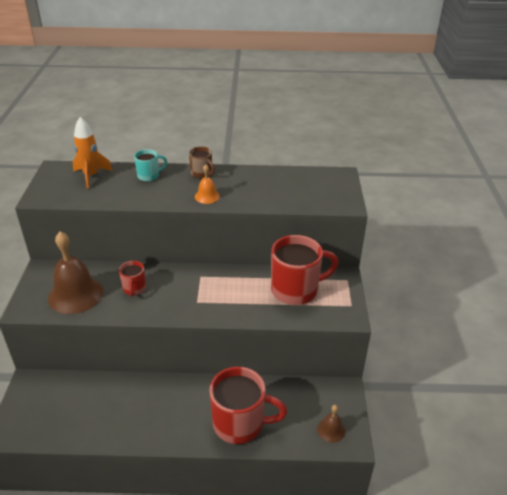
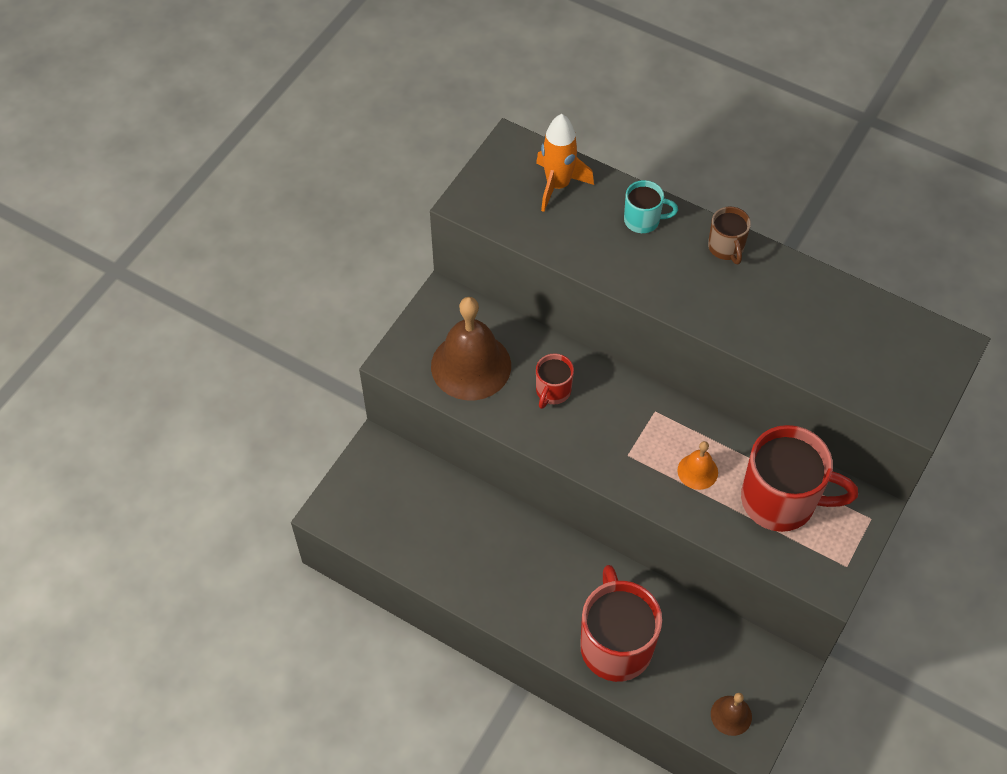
camera: 30 degrees right, 20 degrees up
(207, 196) = (708, 303): orange bell -> orange bell (697, 471)
(240, 423) = (615, 644): red mug -> red mug turned 135 degrees counterclockwise

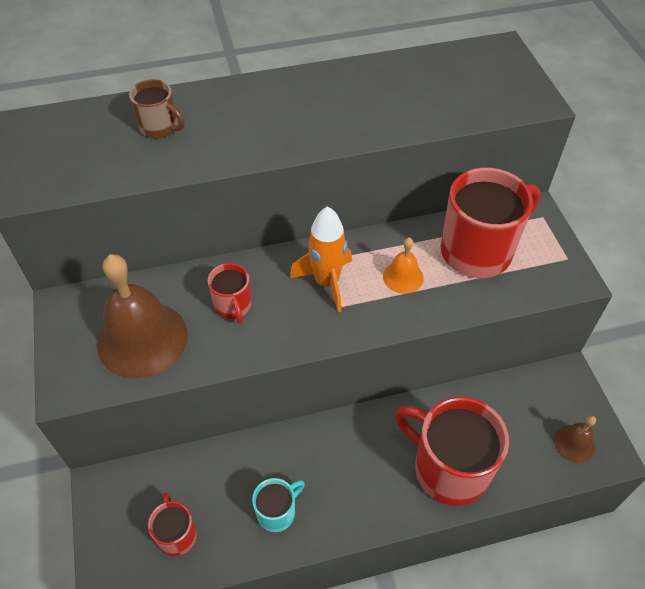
camera: 45 degrees left, 5 degrees down
(394, 521) = (177, 534): none -> red mug
(558, 185) = (99, 128): orange rocket -> orange rocket (326, 282)
(643, 220) = (199, 108): turquoise mug -> turquoise mug (277, 512)
(726, 248) = (284, 87): brown mug -> brown mug (160, 128)

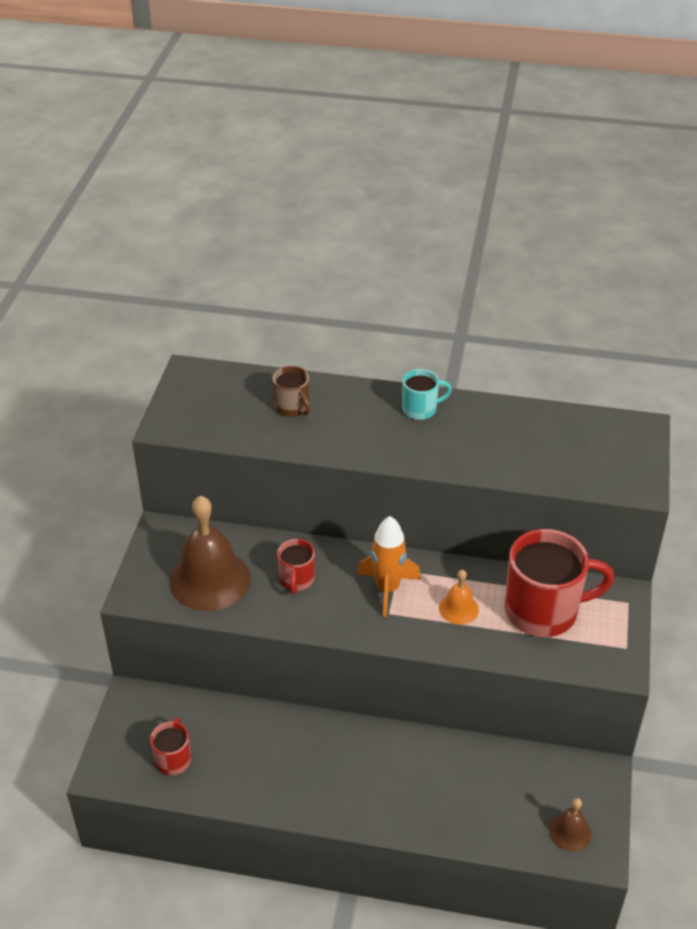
camera: 25 degrees right, 10 degrees down
(277, 512) = (264, 776): turquoise mug -> turquoise mug (420, 409)
(448, 468) = (435, 804): red mug -> none

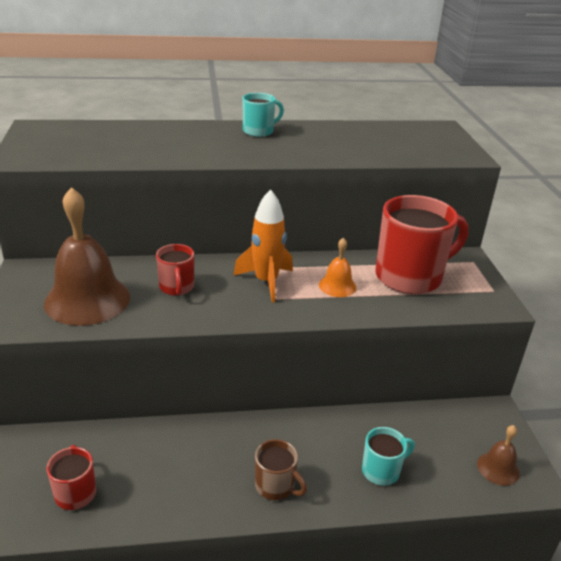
camera: 20 degrees left, 10 degrees down
(292, 407) = (143, 138): brown mug -> brown mug (276, 486)
(452, 806) = (382, 471): none -> turquoise mug

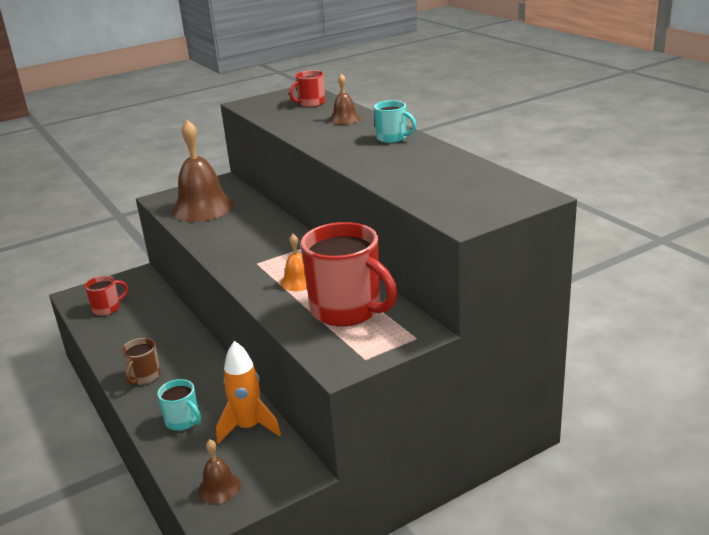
camera: 70 degrees right, 5 degrees down
(172, 133) = (344, 119): none -> brown bell
(176, 287) = (240, 227): red mug -> red mug (311, 103)
(266, 282) = (277, 253): orange rocket -> orange rocket (249, 427)

